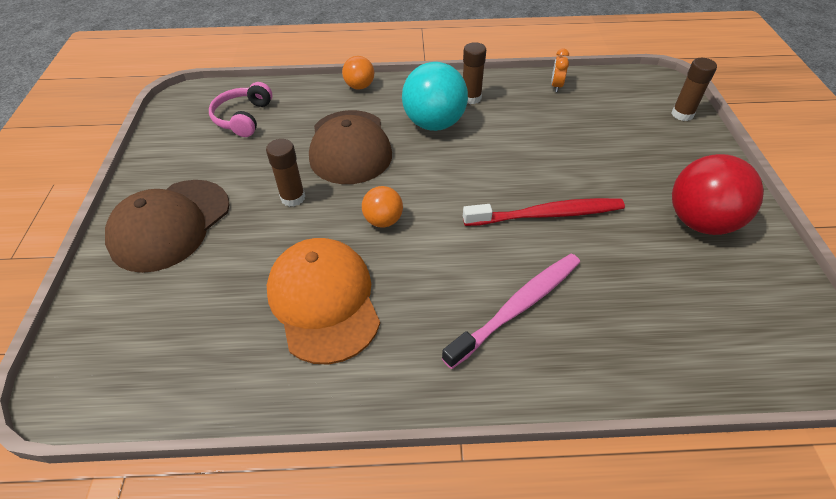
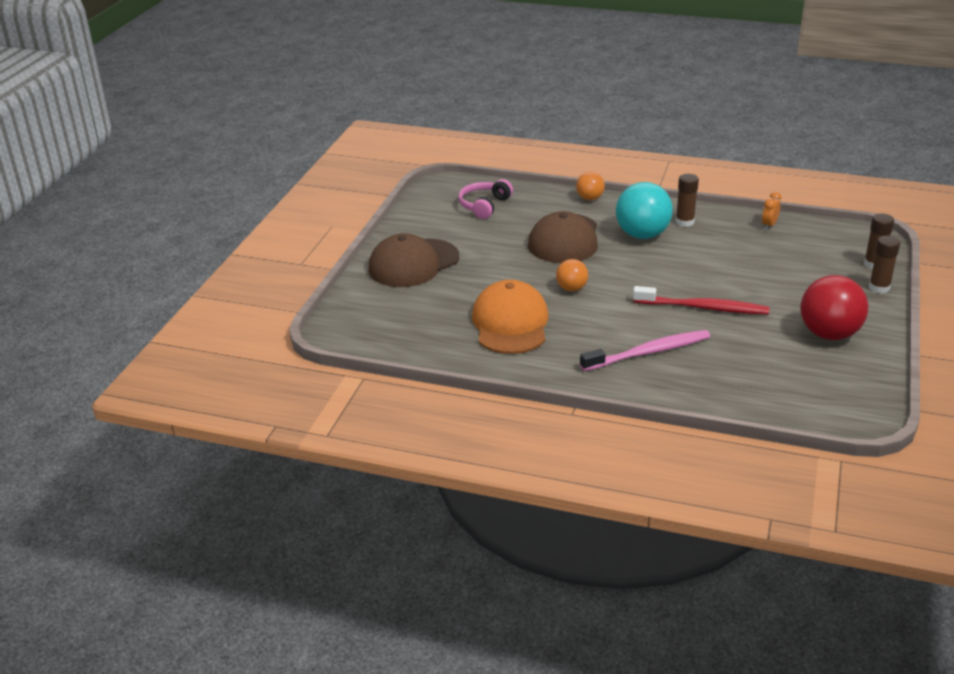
camera: 20 degrees right, 15 degrees down
(293, 198) = (507, 263): brown glue stick -> brown glue stick (879, 287)

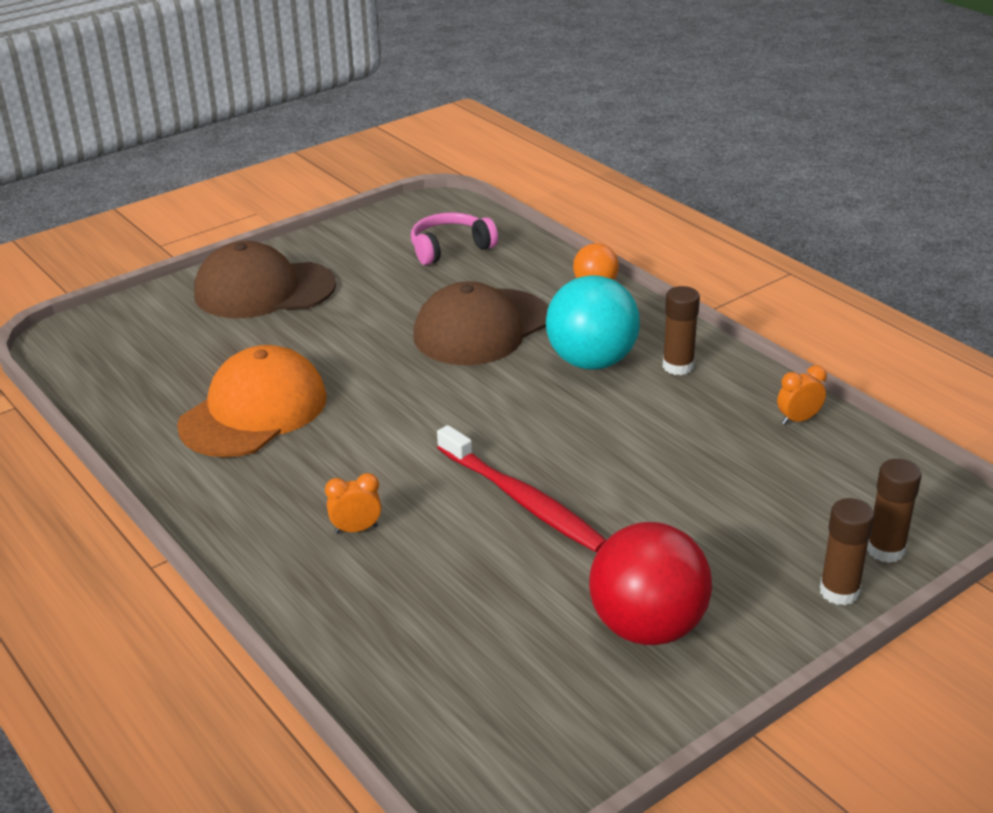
camera: 35 degrees right, 0 degrees up
(571, 288) = (392, 397): orange ball -> none
(649, 352) = (356, 529): pink toothbrush -> orange clock

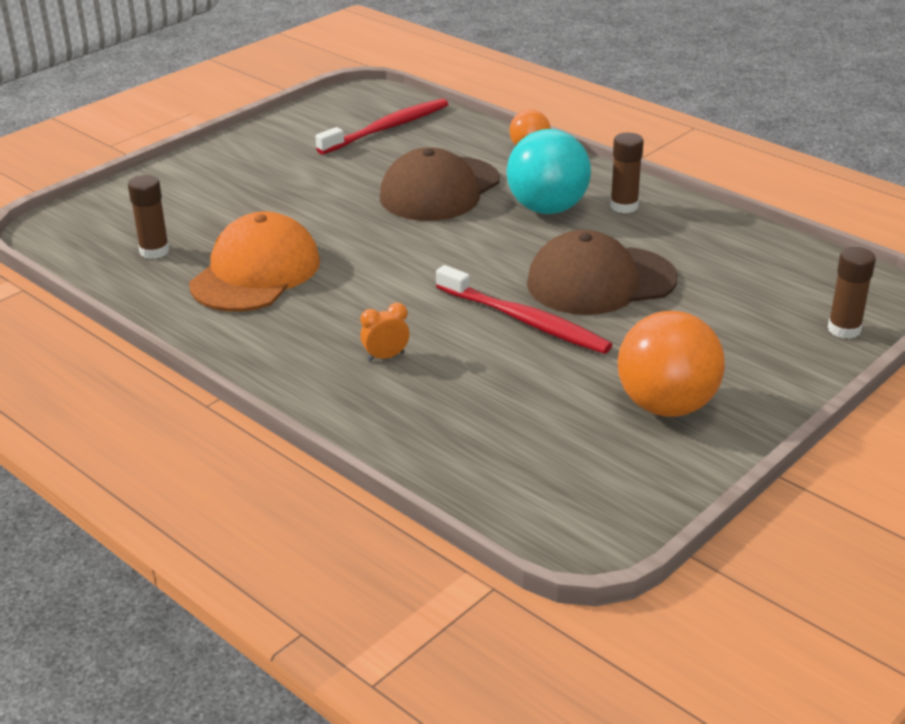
camera: 10 degrees left, 0 degrees up
(264, 290) = (226, 174): brown cap -> brown cap (600, 281)
(450, 248) = (387, 128): pink headphones -> red toothbrush
(647, 627) = (666, 406): red ball -> orange ball
(798, 420) = (740, 239): orange clock -> none
(839, 591) = (816, 363): brown glue stick -> brown glue stick (154, 251)

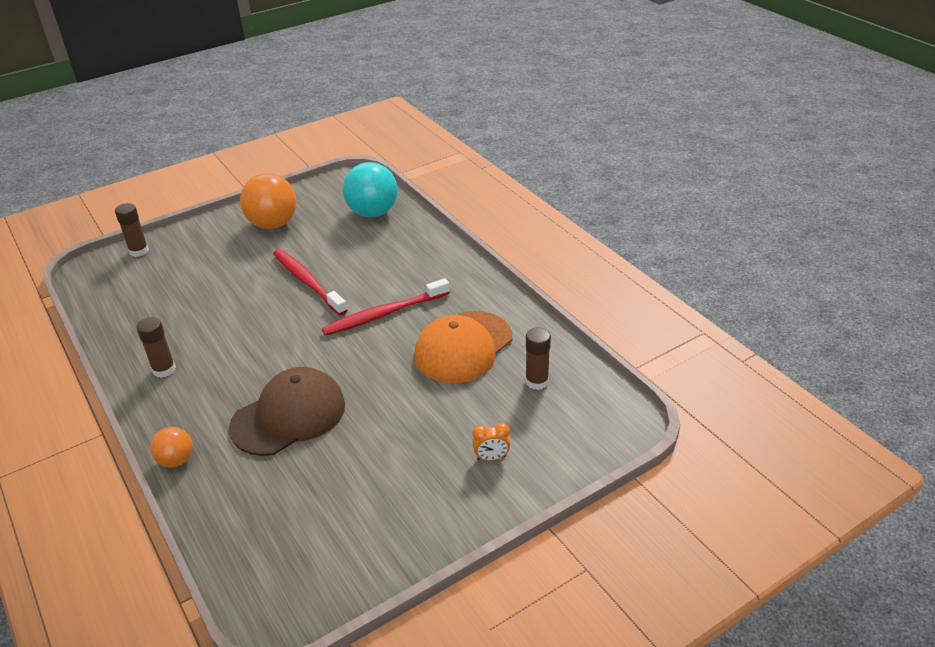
camera: 165 degrees left, 5 degrees up
(386, 357) = (400, 270): orange clock -> orange clock (491, 458)
(387, 128) = (286, 526): red toothbrush -> red toothbrush (384, 314)
(547, 209) = (221, 377): turquoise ball -> turquoise ball (372, 213)
(600, 281) = (240, 303): brown cap -> none

